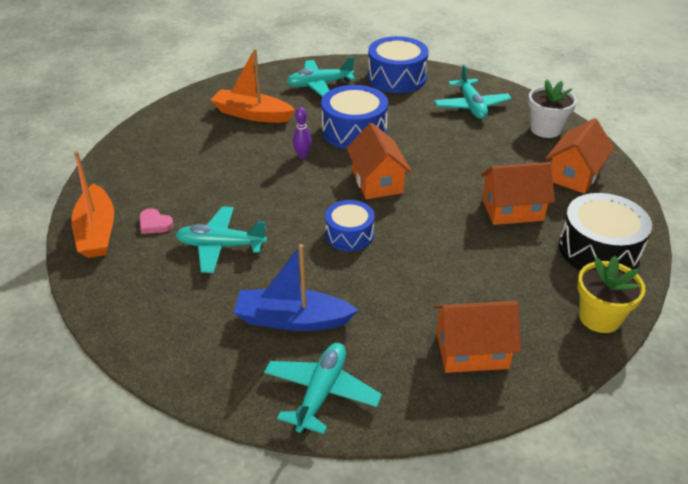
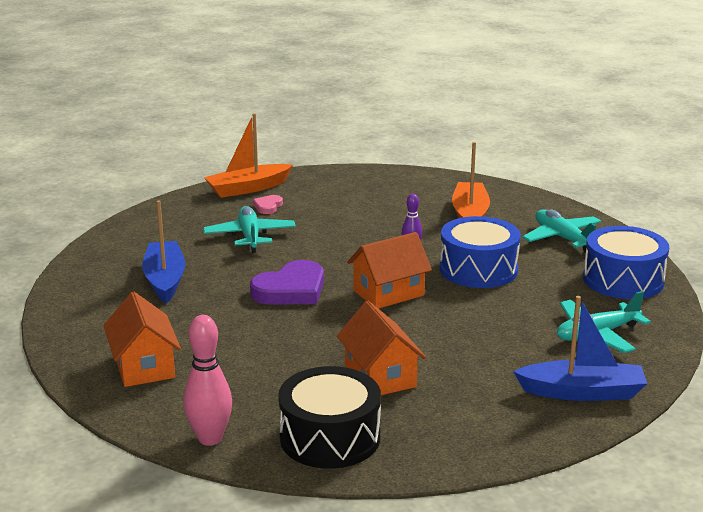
camera: 75 degrees right, 15 degrees down
(321, 393) = (83, 303): turquoise plane -> none
(349, 235) = (291, 289): blue drum -> purple heart
(545, 129) = (582, 392): white flower pot -> blue boat
(574, 175) = (482, 417): orange house -> none
(599, 317) = (210, 438): yellow flower pot -> pink bowling pin

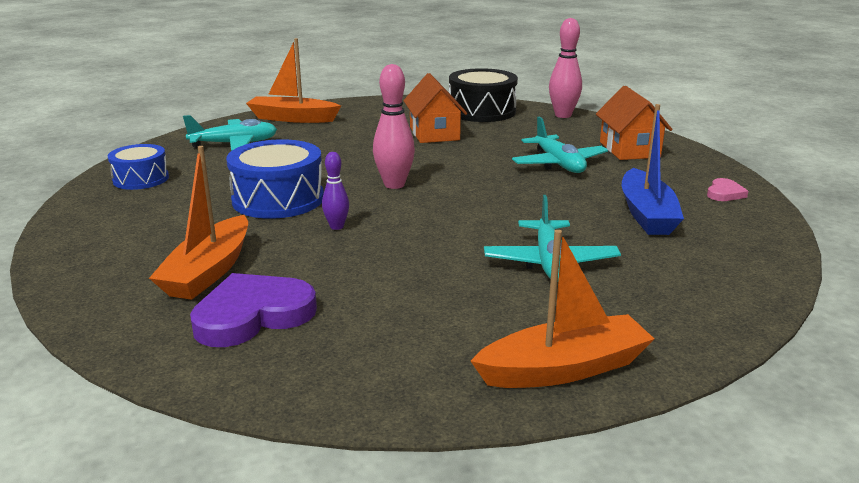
camera: 170 degrees left, 0 degrees up
(268, 206) = (523, 318): pink heart -> pink heart (724, 193)
(291, 289) = (498, 195): purple heart -> purple heart (253, 315)
(388, 293) = (394, 185): orange house -> pink bowling pin
(562, 238) = (132, 226): turquoise plane -> turquoise plane (558, 164)
(582, 392) = (292, 118): blue boat -> orange boat
(623, 280) = (141, 179): blue drum -> blue drum, size x0.63

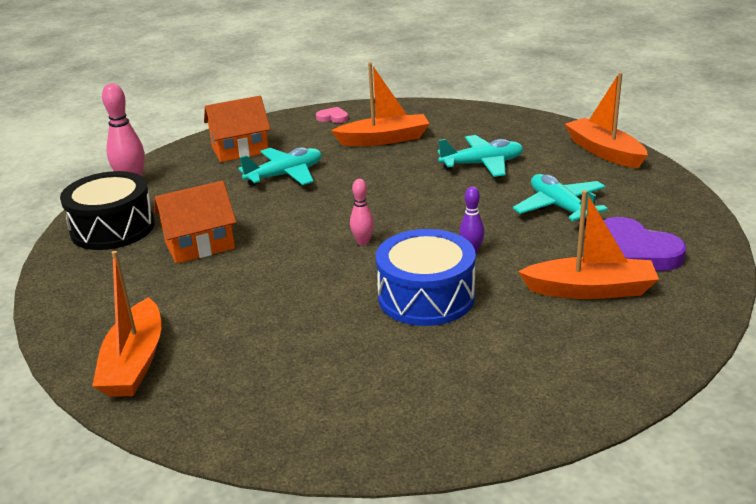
camera: 100 degrees left, 5 degrees up
(141, 179) = (408, 417): blue drum -> none
(234, 144) = (257, 381): turquoise plane -> turquoise plane (560, 207)
(394, 185) = (363, 242): pink bowling pin -> pink bowling pin, size x0.58
(646, 214) = (384, 139): blue boat -> orange boat

